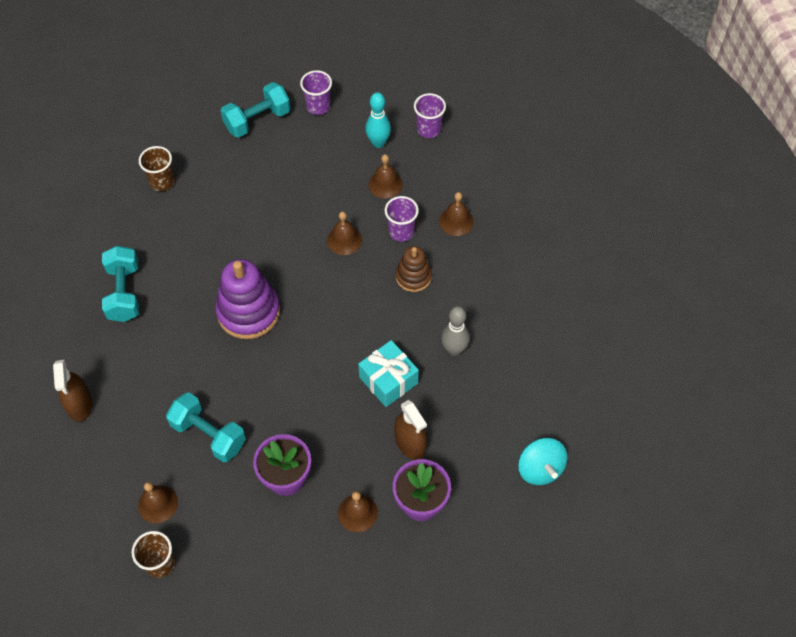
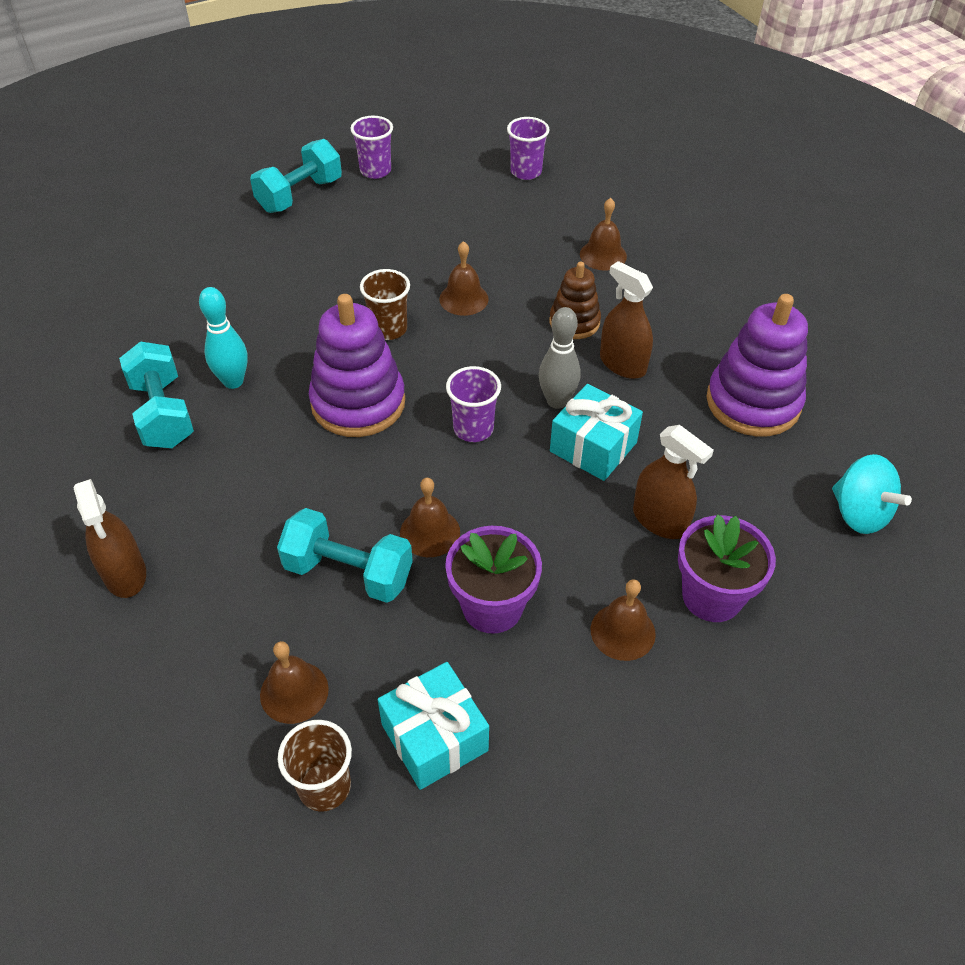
camera: 15 degrees left, 10 degrees down
(162, 182) = (186, 278): brown cup -> brown cup (388, 329)
(227, 550) = (434, 737): none -> turquoise gift
(378, 143) = (467, 194): turquoise bowling pin -> turquoise bowling pin (233, 381)
(385, 184) = (494, 232): brown bell -> brown bell (430, 532)
(401, 232) = (536, 277): purple cup -> purple cup (473, 429)
(433, 319) = (622, 364): none -> brown spray bottle
(454, 350) = (667, 393): grey bowling pin -> grey bowling pin (557, 401)
(509, 369) = (753, 402): none -> purple stacking toy

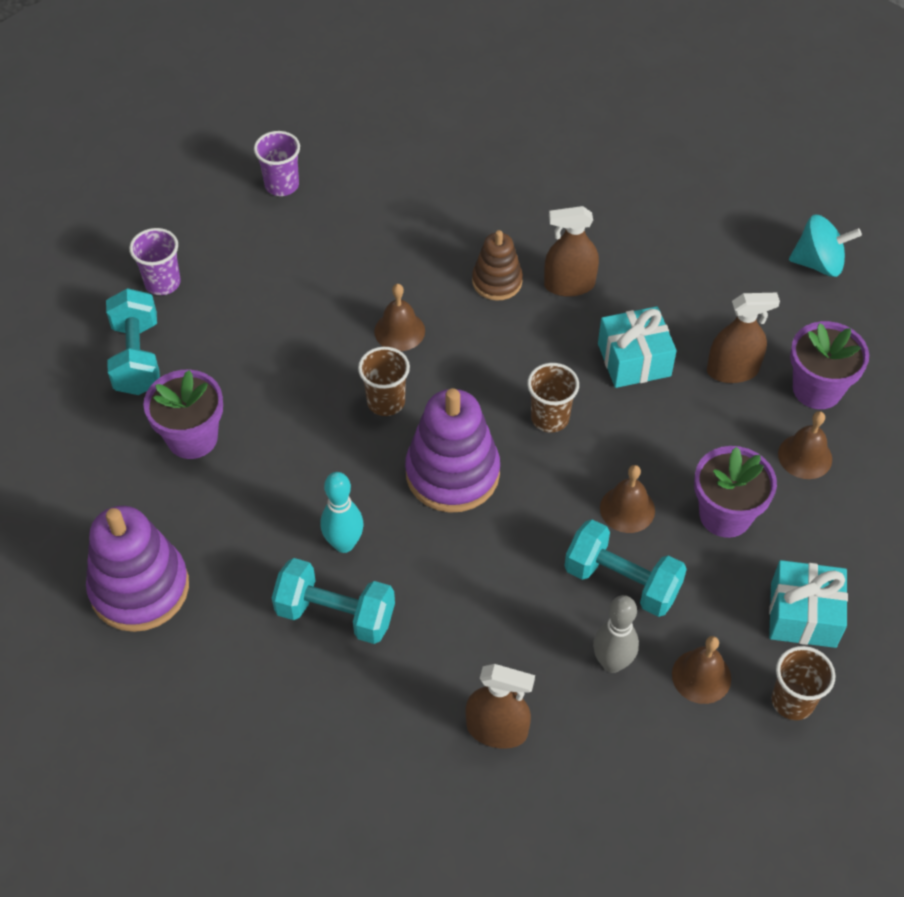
camera: 50 degrees left, 5 degrees up
(256, 256) = (192, 438): none -> purple flower pot
(348, 572) = (622, 581): turquoise dumbbell -> turquoise dumbbell turned 60 degrees clockwise
(473, 429) = (550, 418): purple cup -> brown cup
(557, 401) = (569, 349): grey bowling pin -> grey bowling pin (612, 663)
(603, 255) = (439, 211): brown bell -> none
(753, 402) = (676, 241): purple stacking toy -> purple stacking toy (139, 588)

